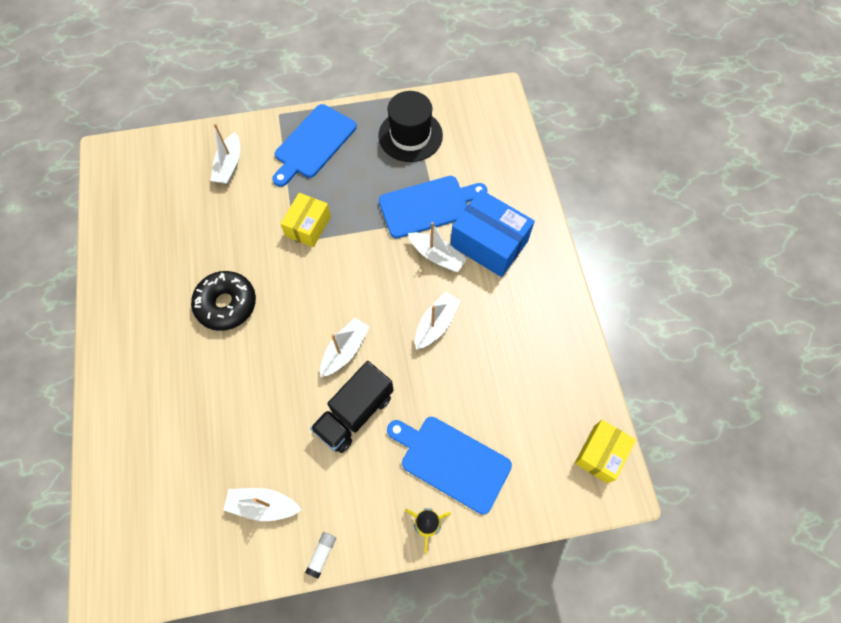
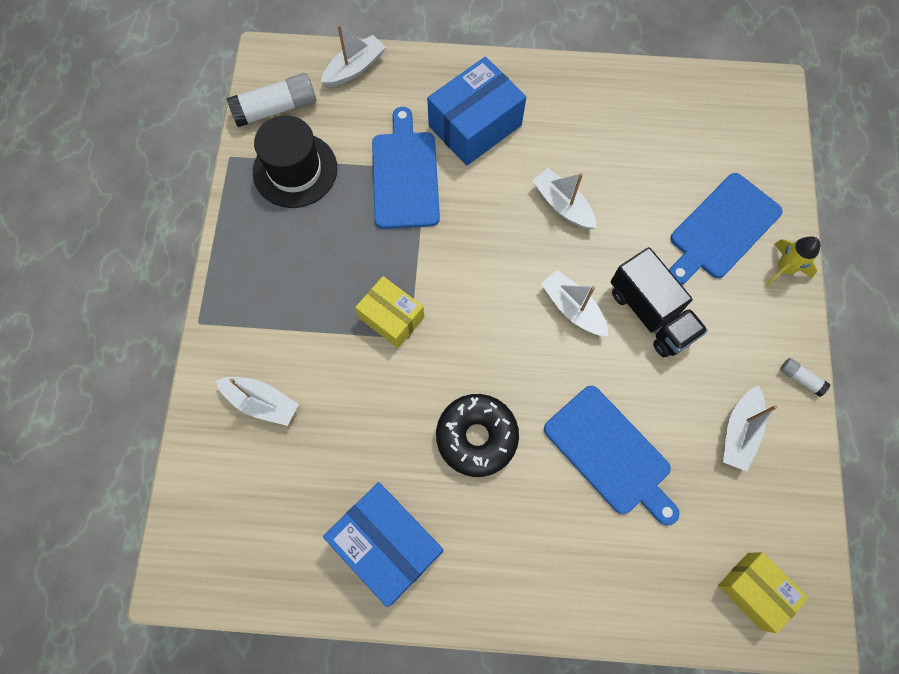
camera: 75 degrees left, 5 degrees up
(141, 266) = (387, 544): none -> blue box
(313, 144) = (265, 287): blue cutting board -> blue cutting board (610, 453)
(437, 256) = (476, 183): white boat -> white boat (354, 68)
(457, 110) = (276, 109): none -> white glue stick
(600, 454) = (737, 94): yellow box -> yellow box (754, 591)

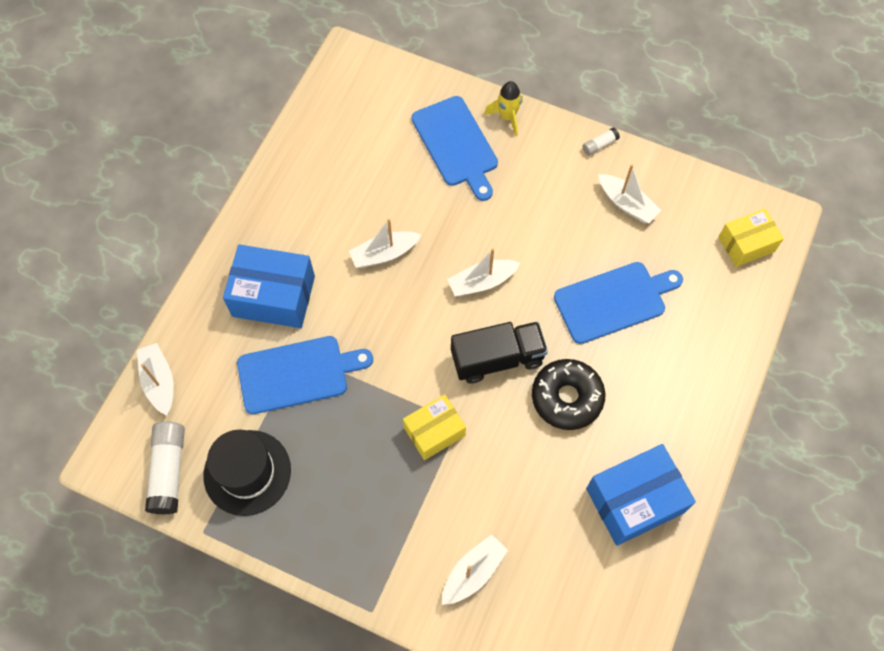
camera: 70 degrees left, 5 degrees down
(405, 175) = (297, 374): blue cutting board -> blue cutting board turned 150 degrees clockwise
(475, 126) = (273, 296): blue box -> blue box turned 60 degrees counterclockwise
(651, 313) = (508, 226): black truck -> black truck (497, 359)

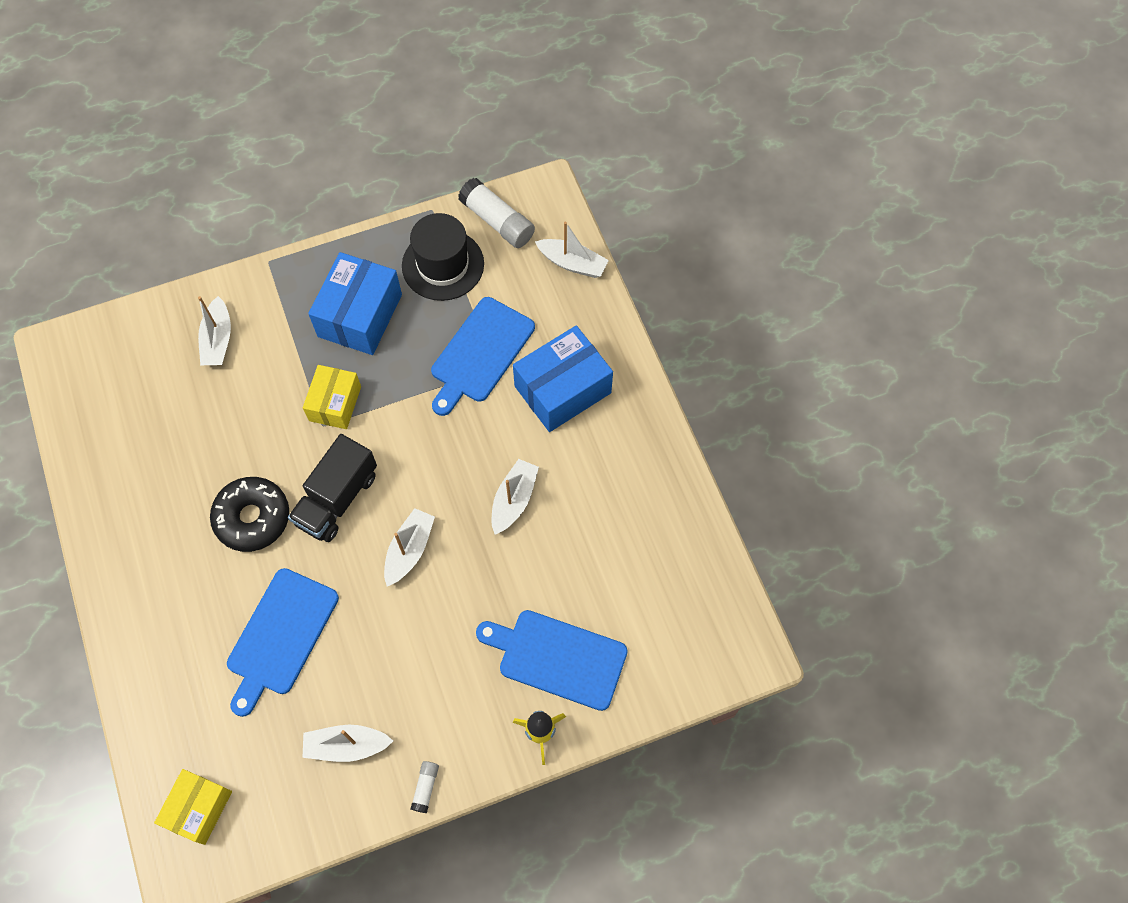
camera: 135 degrees right, 0 degrees up
(634, 500) = (134, 487): blue box -> blue box (360, 315)

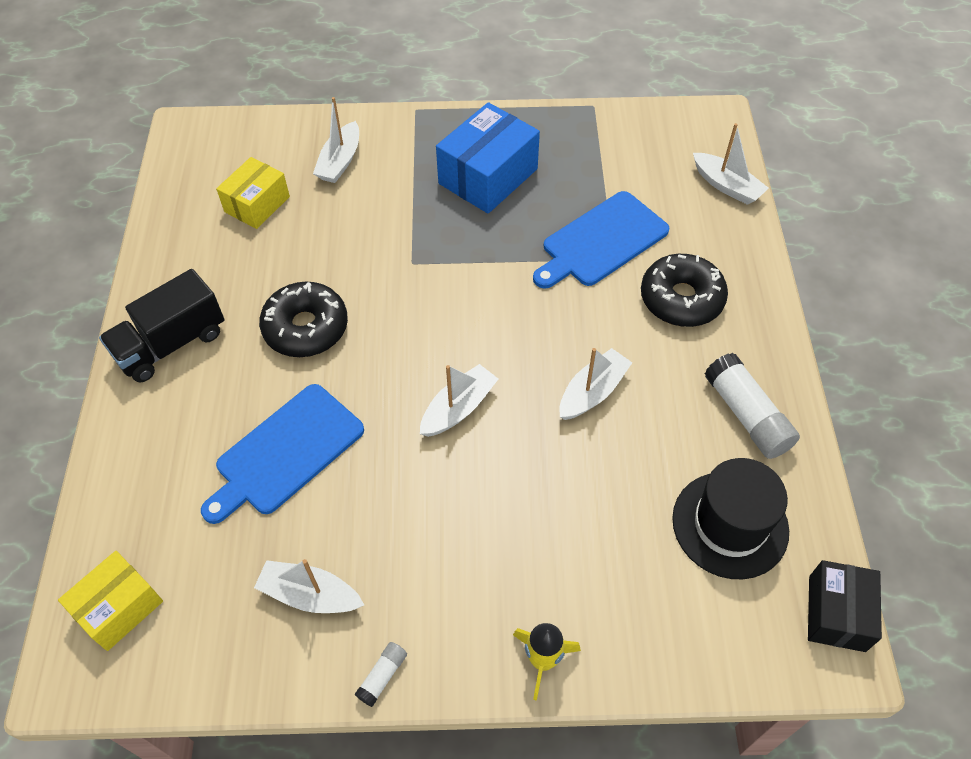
camera: 20 degrees right, 10 degrees down
(335, 403) = (432, 246): yellow box -> yellow box (257, 204)
(337, 499) = (400, 335): black truck -> black truck (171, 344)
(443, 265) = (588, 154): black hat -> black hat (730, 524)
(497, 221) = (657, 131): white glue stick -> white glue stick (746, 415)
(557, 658) = (590, 578): blue cutting board -> none
(562, 389) = (681, 299): blue box -> black donut
(743, 623) = (836, 613): none -> black box

